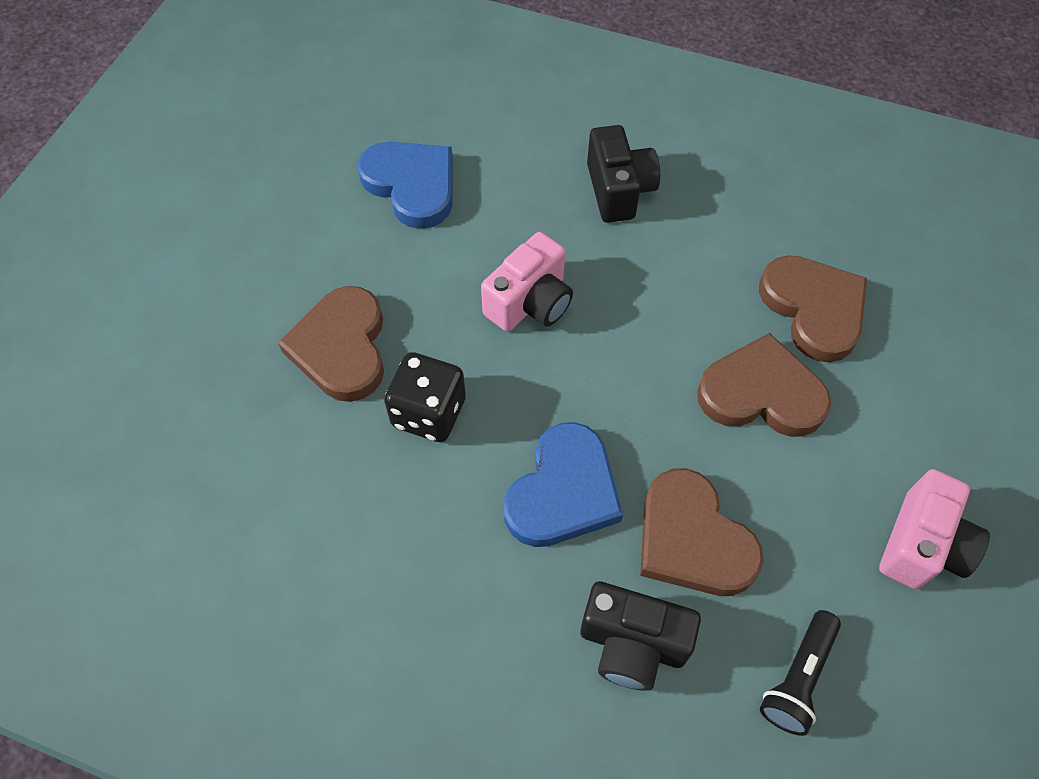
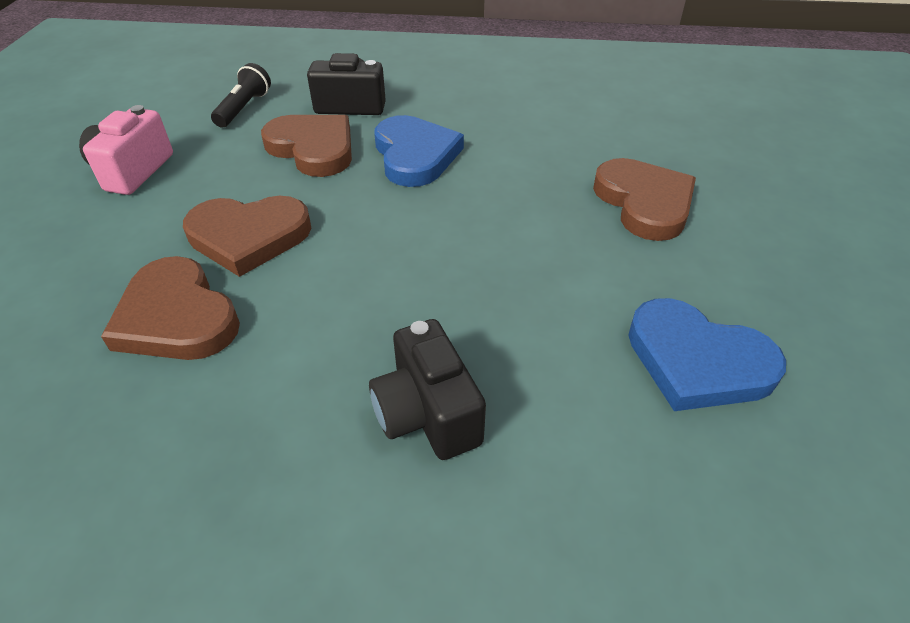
camera: 165 degrees right, 15 degrees down
(428, 412) = (541, 177): black dice -> none
(530, 303) = (491, 266): pink camera -> none
(563, 491) = (415, 155): blue heart -> blue heart turned 150 degrees clockwise

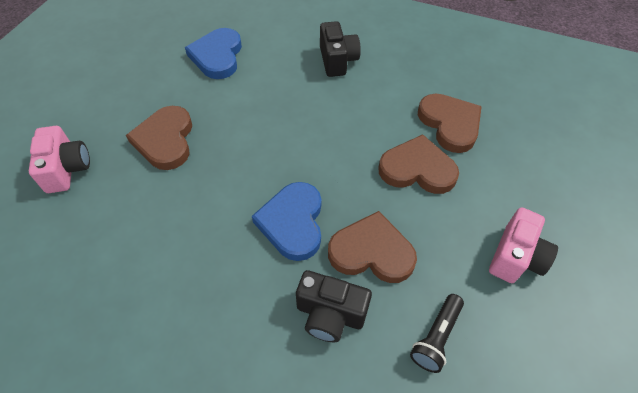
camera: 165 degrees left, 10 degrees up
(313, 148) = (371, 252): brown heart -> brown heart turned 135 degrees clockwise
(697, 361) = (217, 56): blue heart -> blue heart turned 135 degrees counterclockwise
(730, 153) = (67, 169): none -> pink camera

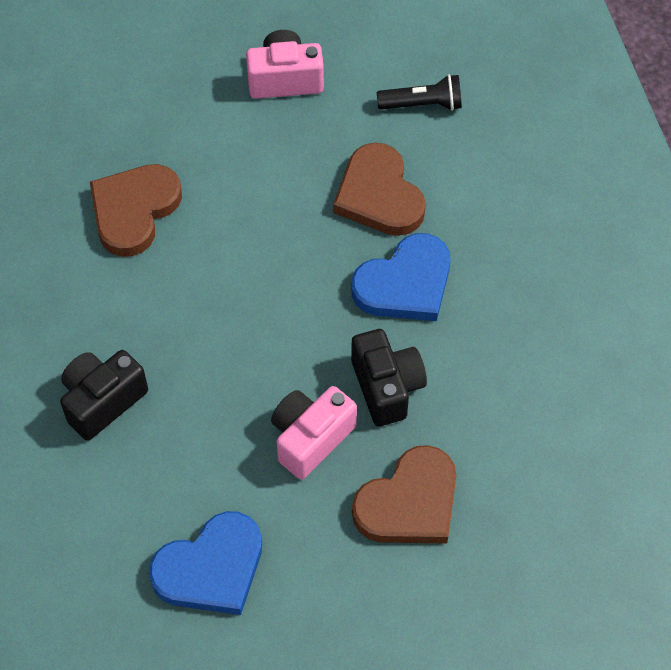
camera: 125 degrees left, 5 degrees up
(67, 169) = (541, 577): pink camera -> pink camera (310, 438)
(330, 314) = (473, 192): black camera -> black camera (387, 387)
(417, 169) = (235, 209): brown heart -> none

